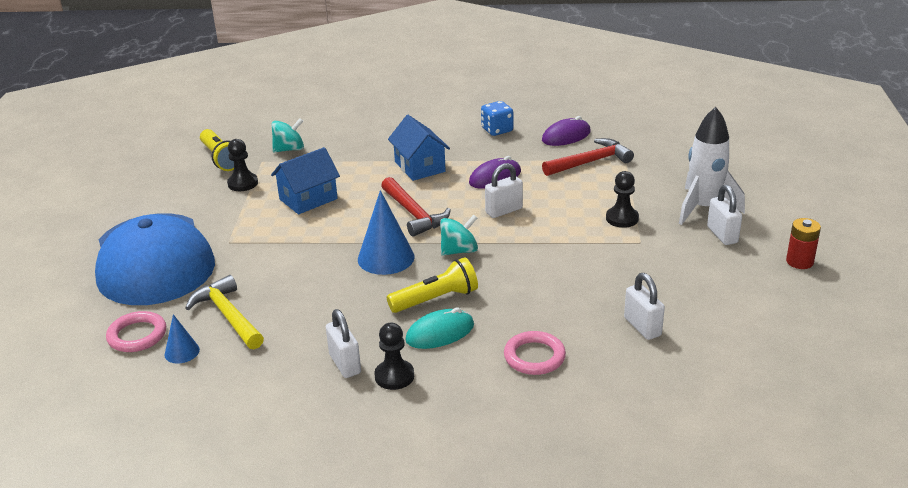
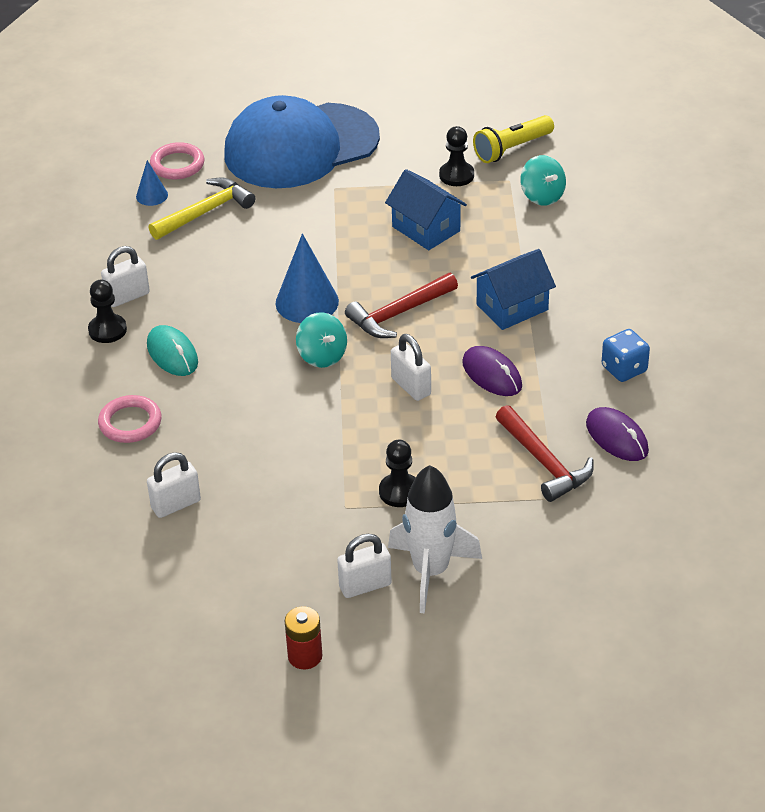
camera: 85 degrees right, 10 degrees up
(436, 299) = (229, 346): yellow flashlight -> none

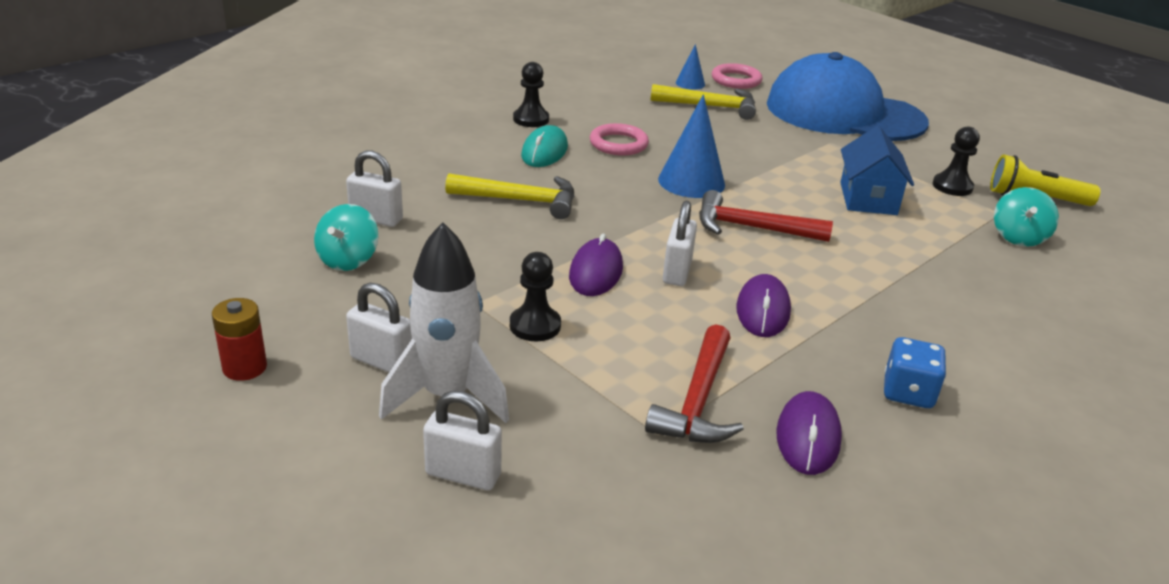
camera: 45 degrees right, 10 degrees down
(127, 296) = (576, 113): white padlock -> white padlock (463, 474)
(130, 423) = (445, 164): pink ring -> pink ring (618, 144)
(234, 410) = (521, 200): none -> yellow hammer
(322, 356) = (643, 213): turquoise spinning top -> turquoise spinning top (348, 260)
(369, 426) = (596, 272): none -> purple mouse
(512, 307) = (863, 283): blue house -> none

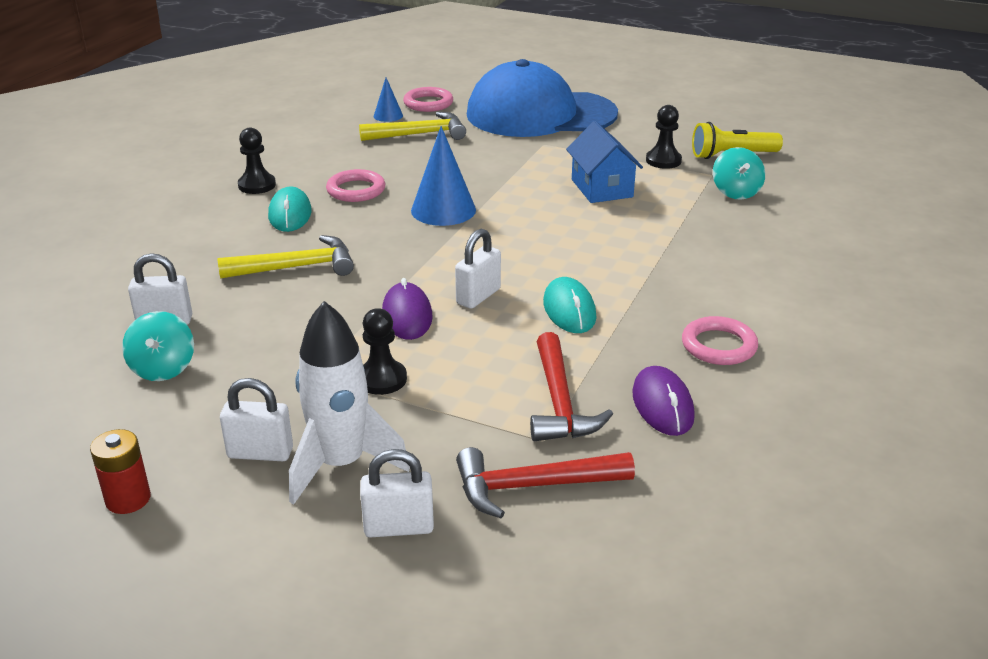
camera: 20 degrees left, 0 degrees up
(677, 272) = (478, 296): white padlock -> white padlock turned 45 degrees clockwise
(751, 228) = (519, 239): red hammer -> red hammer (532, 486)
(763, 310) = (569, 310): purple mouse -> turquoise mouse
(908, 393) = (719, 346): blue dice -> pink ring

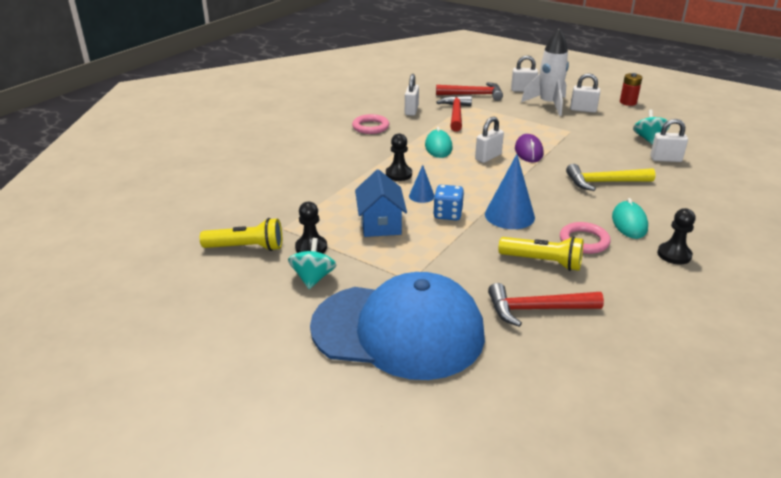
camera: 170 degrees left, 0 degrees up
(382, 379) = (537, 127): black pawn -> black pawn (398, 174)
(388, 116) = (578, 349): blue cone -> blue cone (421, 196)
(408, 168) = (542, 262): none -> yellow flashlight
(420, 134) = (537, 309): yellow hammer -> red hammer
(428, 103) = (532, 370): pink ring -> none
(523, 205) = (447, 214): none -> blue dice
(662, 405) = (411, 110): purple mouse -> white padlock
(736, 192) = (279, 210): turquoise spinning top -> turquoise spinning top (313, 278)

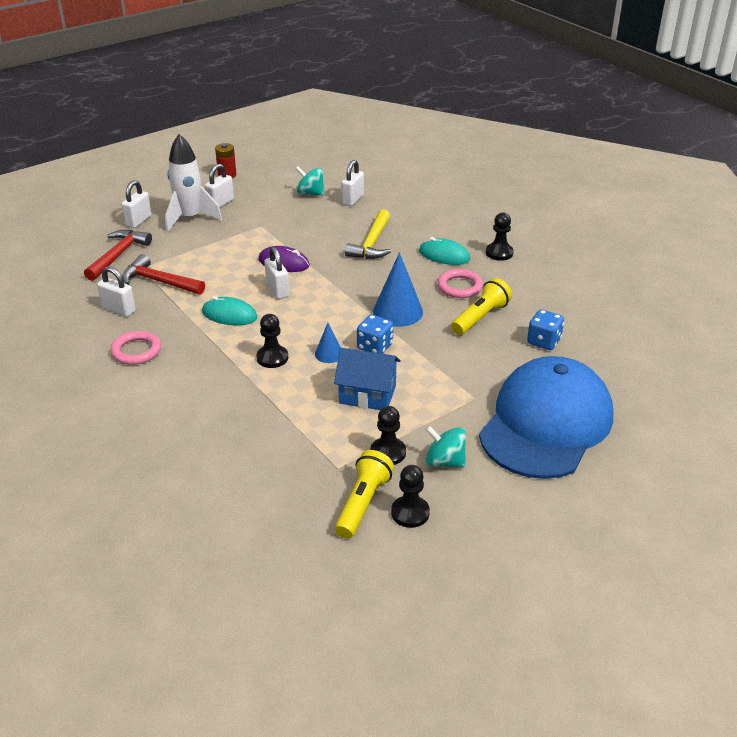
camera: 70 degrees left, 5 degrees up
(242, 272) = (410, 513): none -> black pawn
(537, 309) = (543, 341): red hammer -> blue dice

